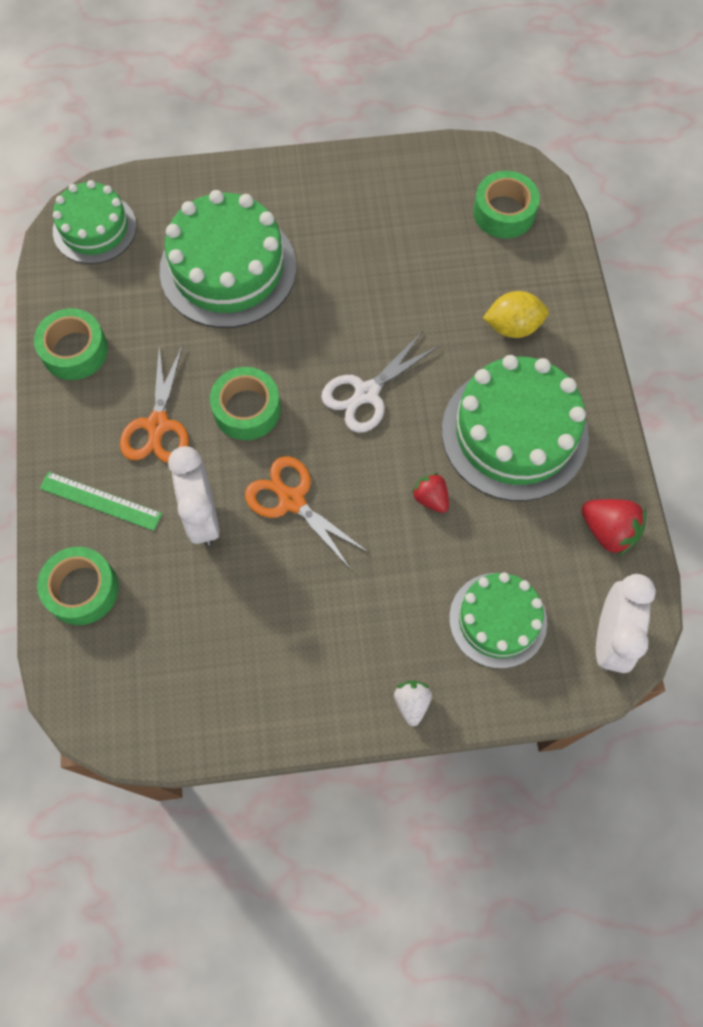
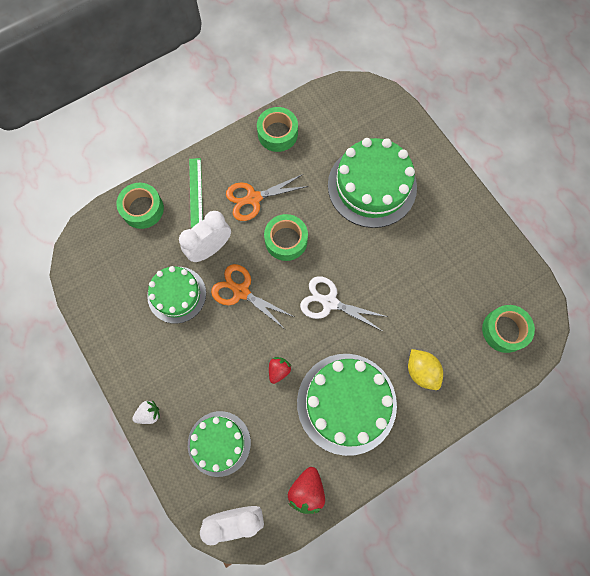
camera: 65 degrees right, 5 degrees up
(94, 228) = (359, 103): green cake -> green cake (177, 294)
(292, 500) = (241, 292): orange scissors -> orange scissors turned 75 degrees counterclockwise

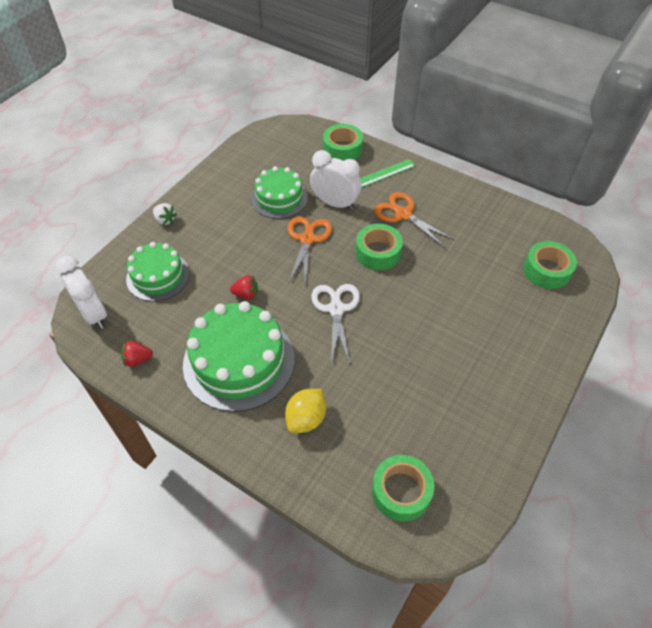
camera: 65 degrees right, 20 degrees down
(277, 133) = (481, 207): green tape -> green tape (546, 270)
(307, 490) = (137, 359): red strawberry -> red strawberry, size x0.65
(372, 186) = (484, 299): green cake -> none

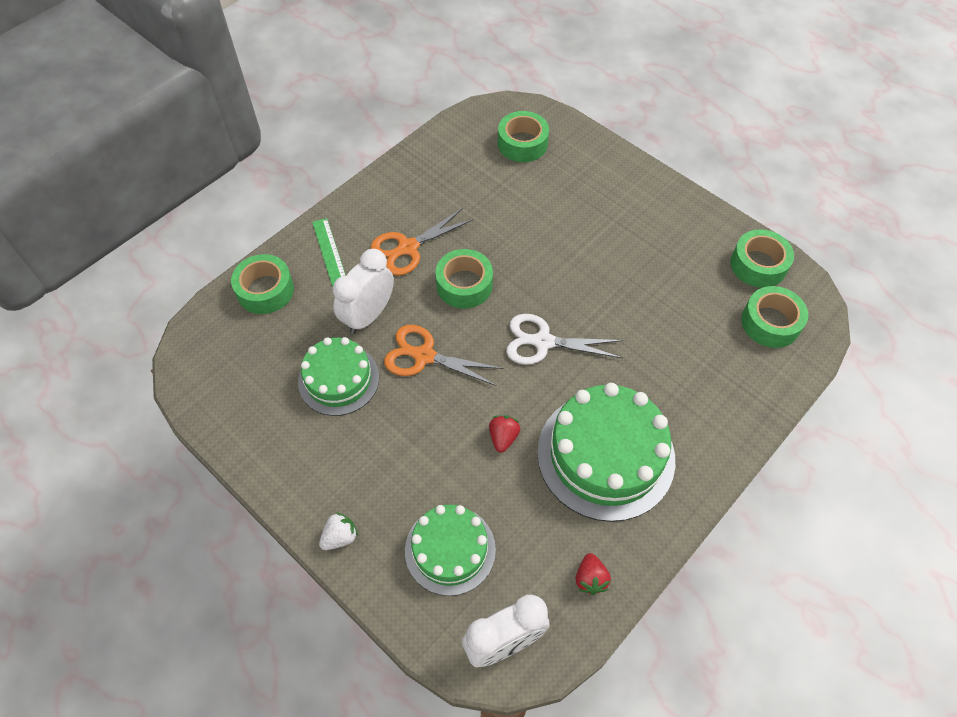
camera: 80 degrees left, 5 degrees up
(306, 419) = (687, 393): yellow lemon -> none
(472, 480) = (758, 265): none -> green tape

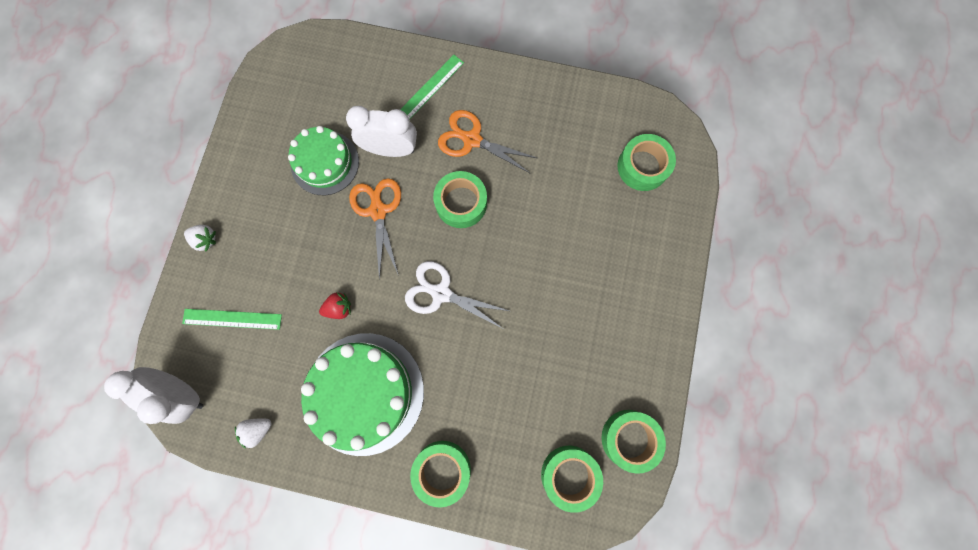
camera: 60 degrees right, 20 degrees up
(265, 290) = (372, 63): green tape -> green tape (442, 470)
(450, 549) = (232, 319): green cake -> green ruler
(543, 342) = (441, 293): white scissors -> white scissors turned 45 degrees counterclockwise
(590, 578) = (258, 430): red strawberry -> white strawberry

